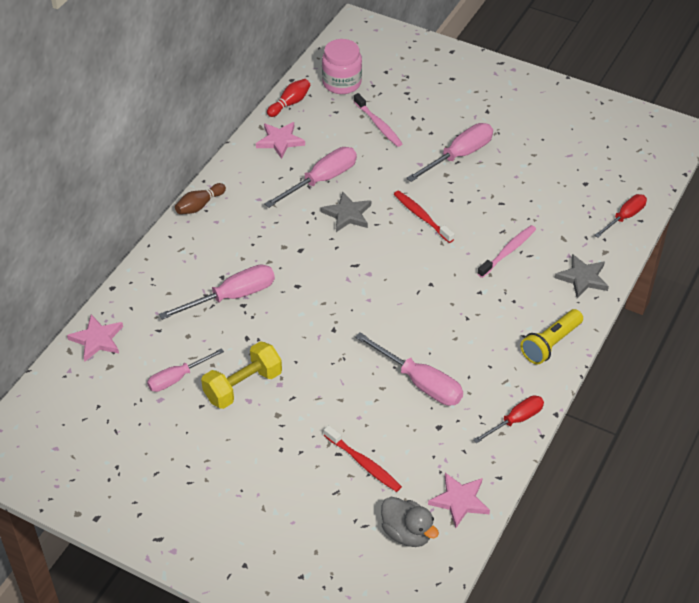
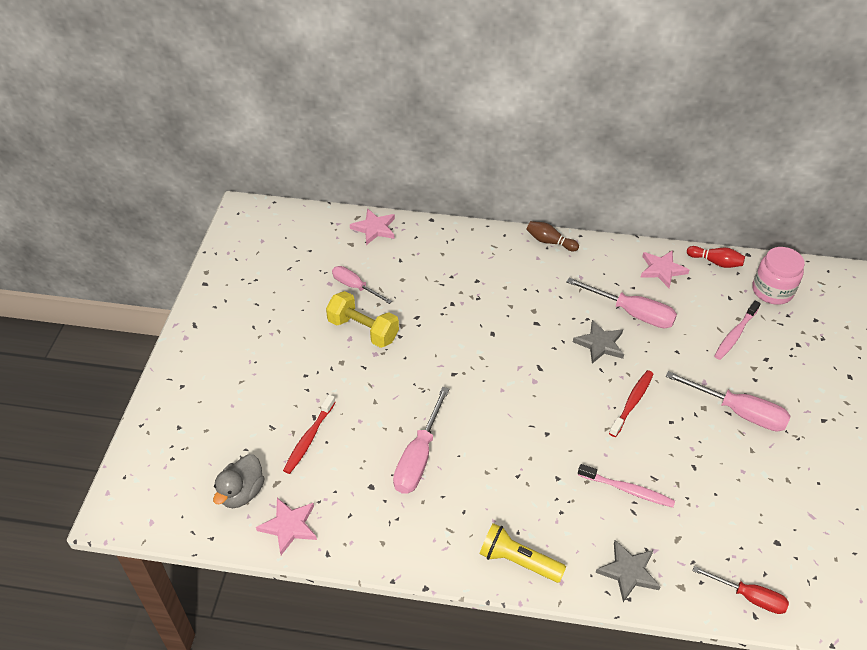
camera: 70 degrees right, 0 degrees up
(232, 297) = (457, 293): pink screwdriver -> none
(515, 420) = (403, 552): red screwdriver -> none

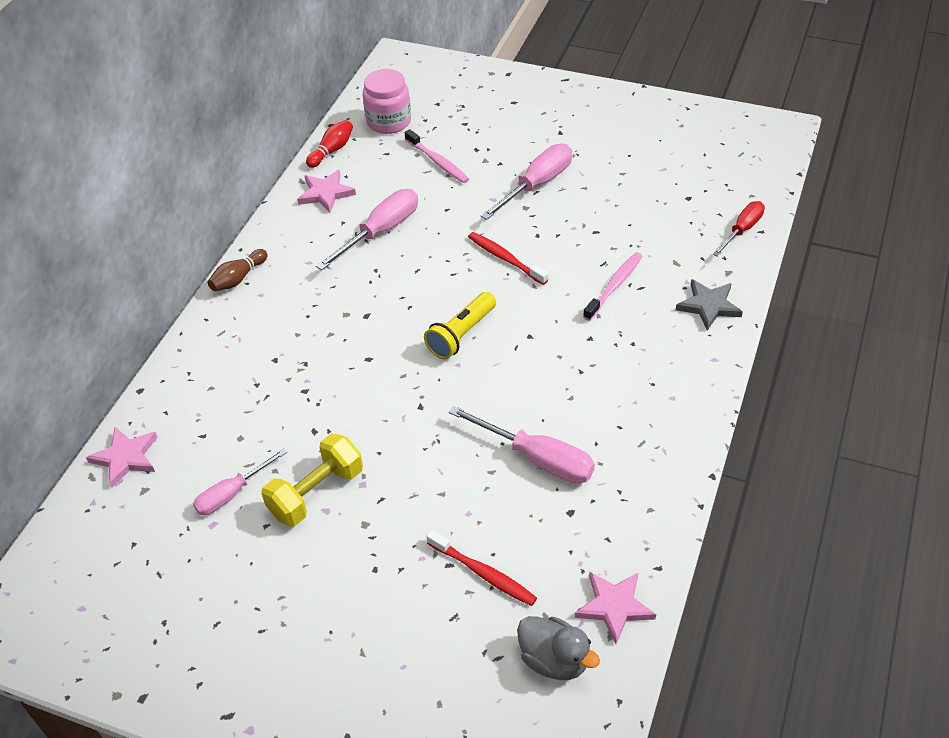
camera: 75 degrees left, 0 degrees up
(518, 561) = (687, 389): yellow flashlight -> yellow flashlight (461, 335)
(600, 344) = (417, 267): grey star -> none

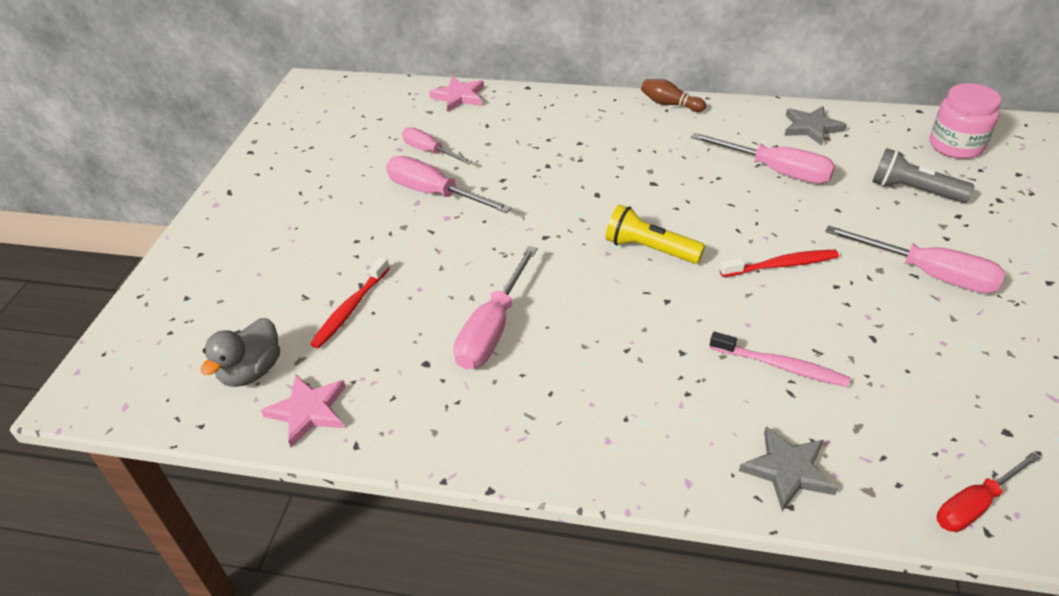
camera: 80 degrees right, 5 degrees down
(316, 493) = (434, 193): yellow dumbbell -> pink screwdriver
(326, 193) = (811, 128): pink star -> grey star
(332, 150) = (879, 119): red bowling pin -> none
(438, 162) = (913, 190): pink toothbrush -> grey flashlight
(505, 258) = (781, 265): red toothbrush -> red toothbrush turned 45 degrees clockwise
(742, 230) = (974, 505): red screwdriver -> red screwdriver turned 120 degrees clockwise

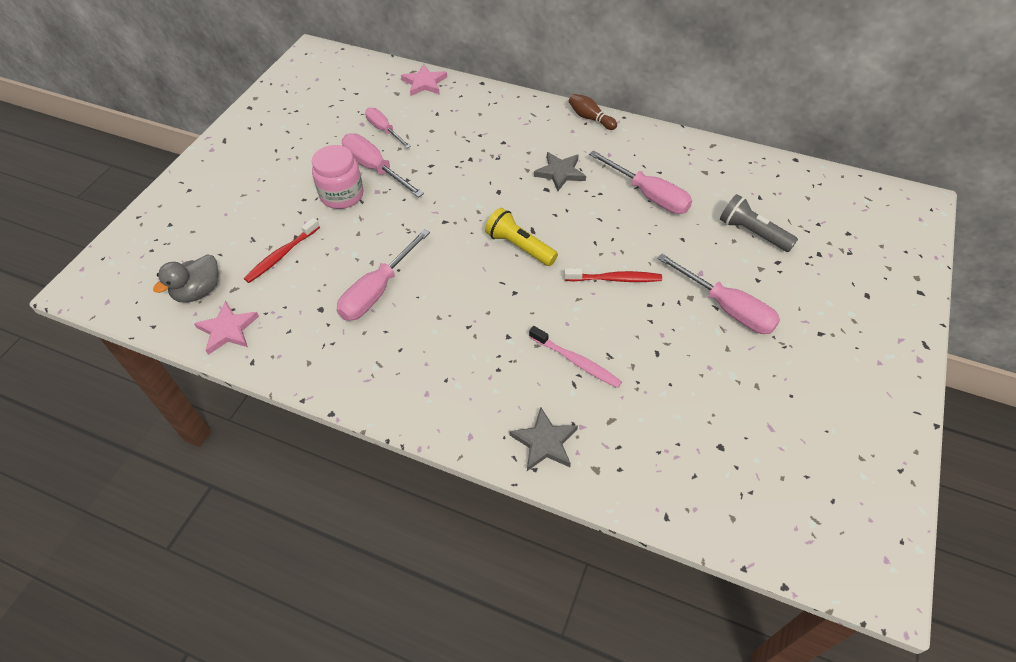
camera: 10 degrees right, 10 degrees up
(811, 128) = (696, 160): grey star -> grey star (560, 173)
(956, 145) = (809, 198): pink jar -> pink jar (342, 195)
(974, 505) = (667, 496): red screwdriver -> none

